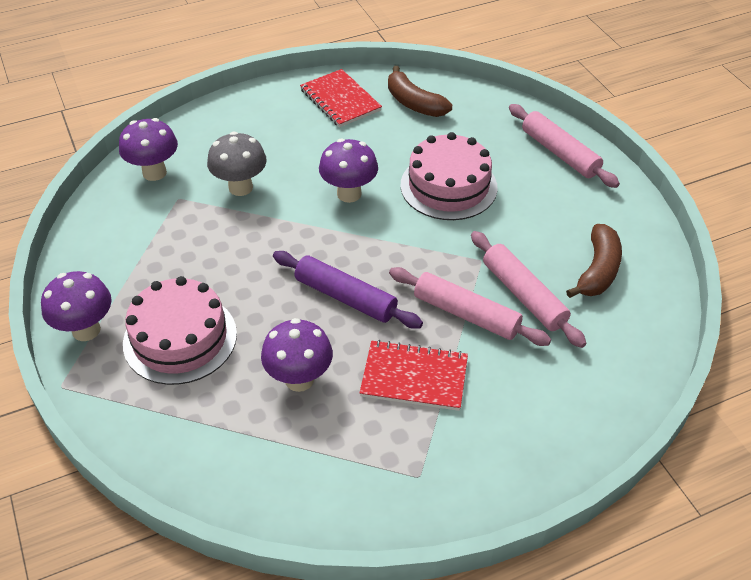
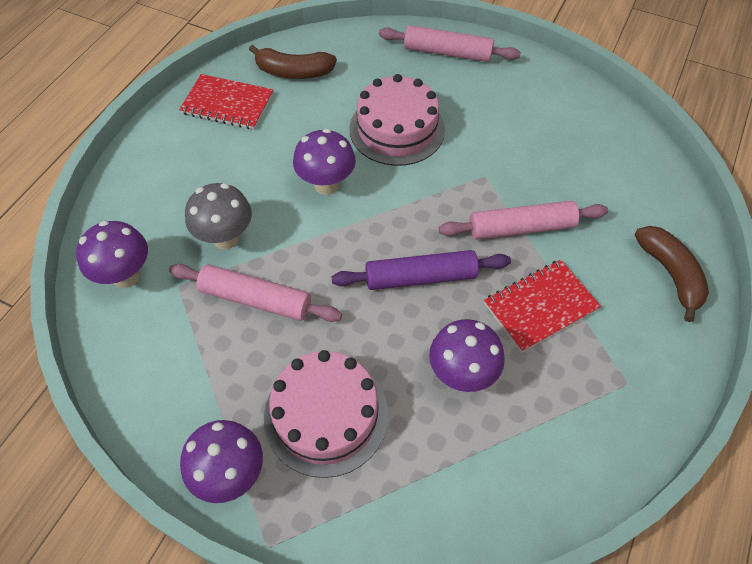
camera: 40 degrees left, 10 degrees up
(523, 295) = (542, 185): pink rolling pin -> pink rolling pin (256, 299)
(597, 270) = (568, 132): brown banana -> brown banana (670, 274)

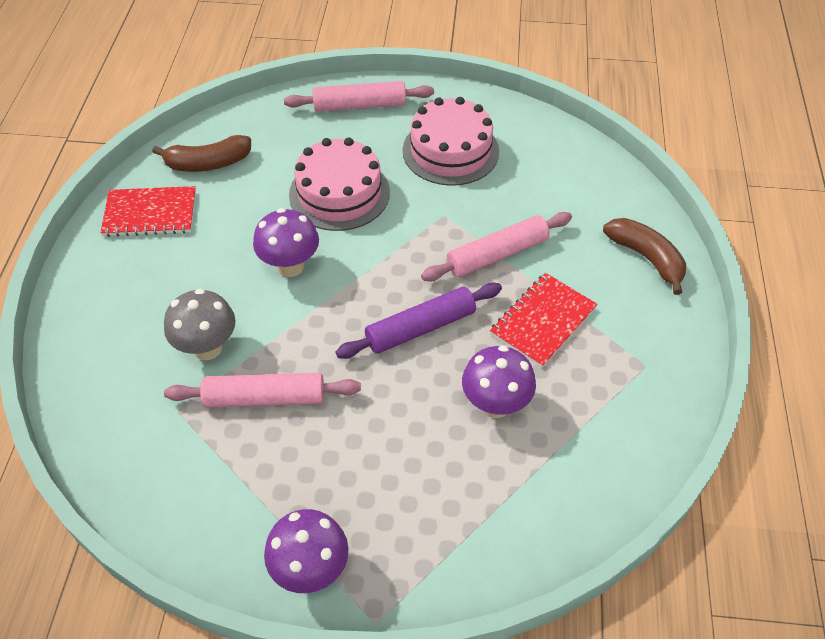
camera: 20 degrees left, 5 degrees down
(126, 276) = (115, 417): purple mushroom -> none
(326, 415) = (382, 484): pink cake -> pink cake (450, 151)

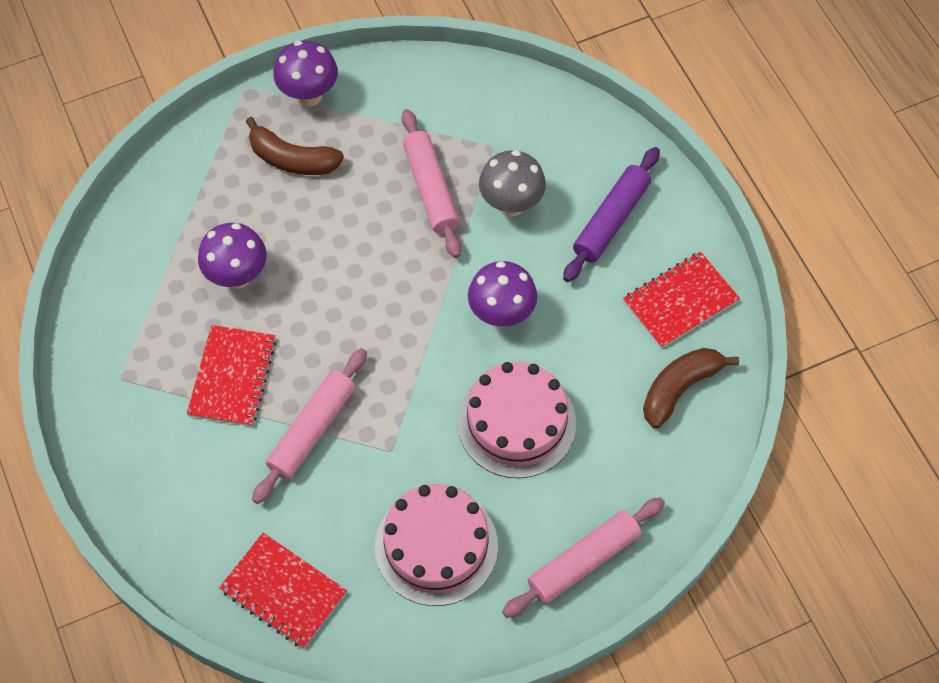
camera: 150 degrees right, 10 degrees up
(265, 398) = (431, 189): pink rolling pin -> pink rolling pin turned 75 degrees counterclockwise
(420, 328) = (341, 314): purple rolling pin -> purple rolling pin (611, 220)
(574, 170) = (283, 591): none -> red notebook
(646, 258) = (158, 504): brown banana -> brown banana (292, 159)

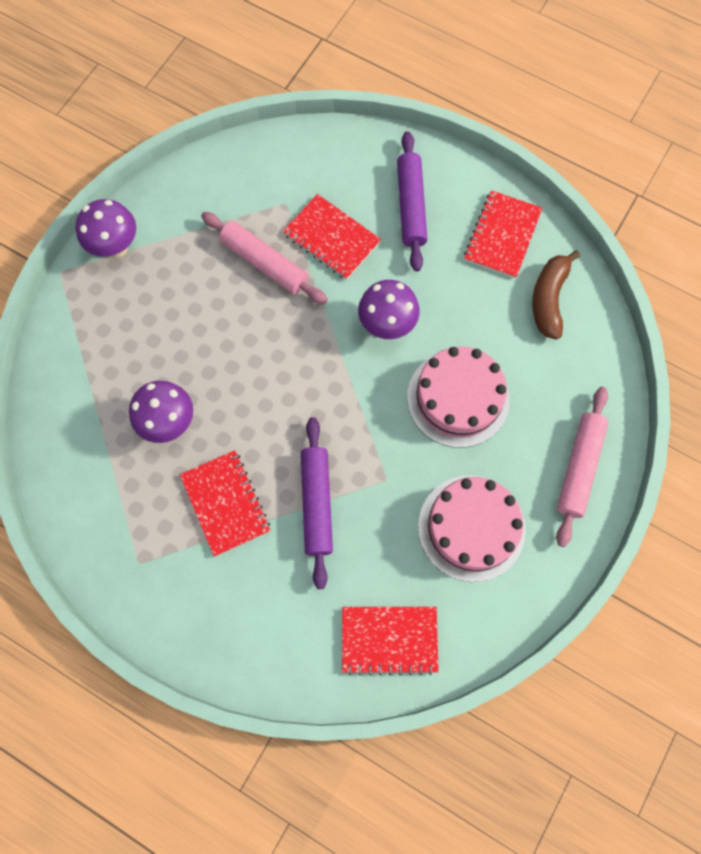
camera: 35 degrees left, 10 degrees up
(292, 159) = (141, 305): brown banana -> none
(312, 430) = (316, 503): pink rolling pin -> purple rolling pin
(511, 204) = (331, 238): grey mushroom -> red notebook

